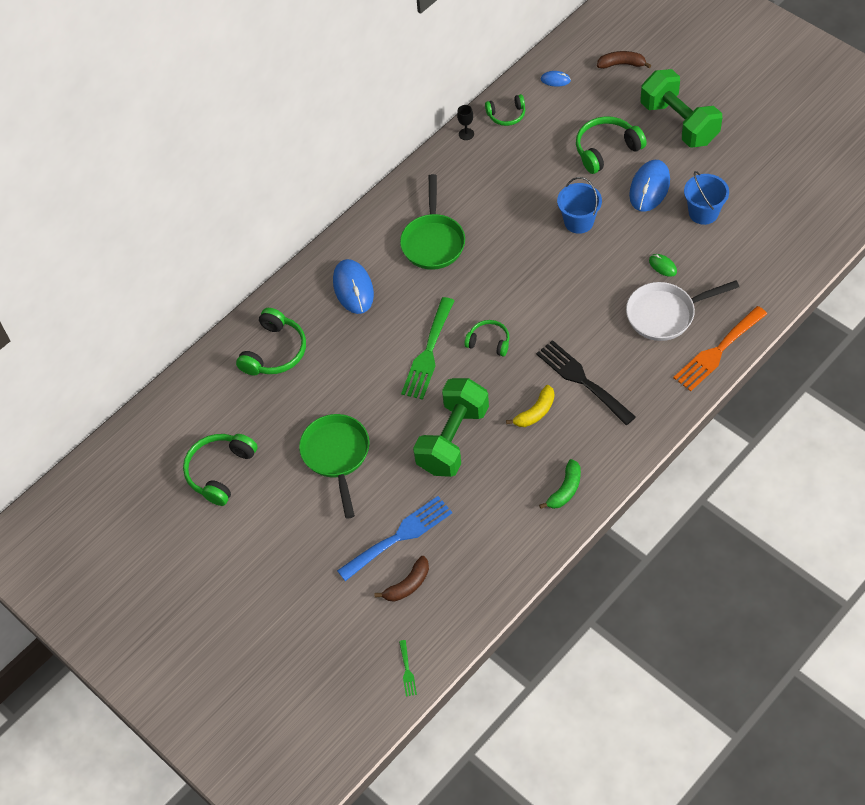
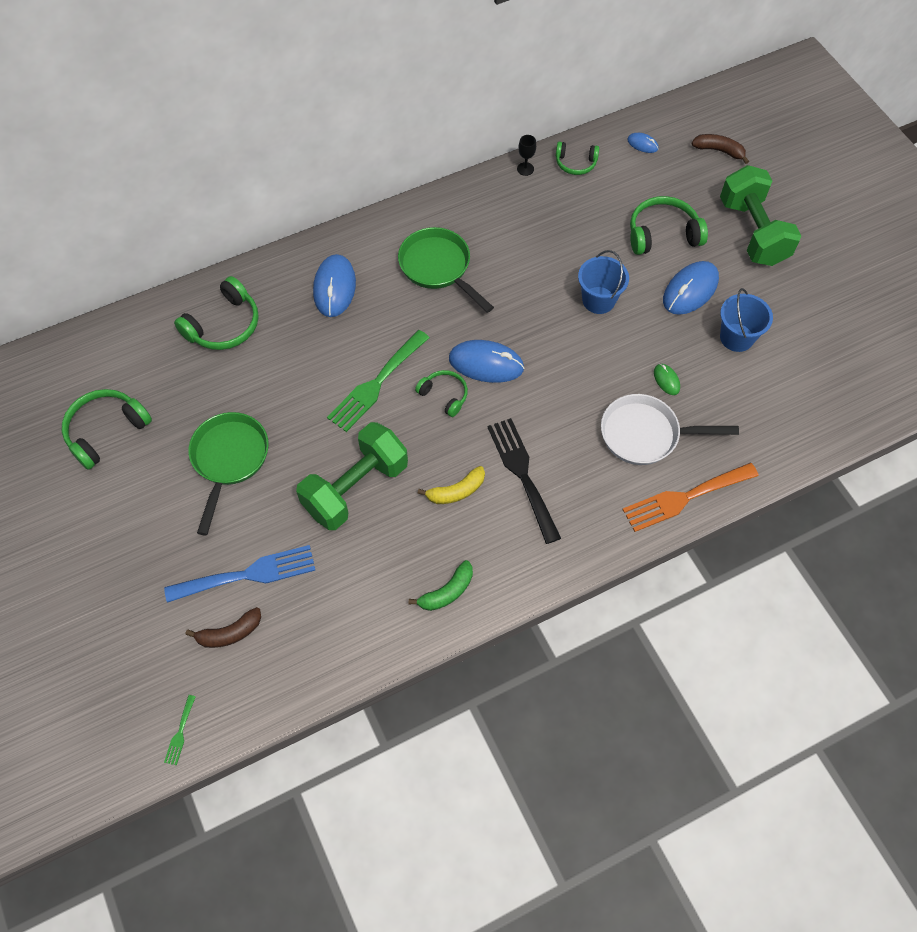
camera: 15 degrees right, 5 degrees up
(433, 241) = (438, 268): green pan -> green pan turned 120 degrees clockwise
(511, 305) = (486, 363): none -> blue mouse

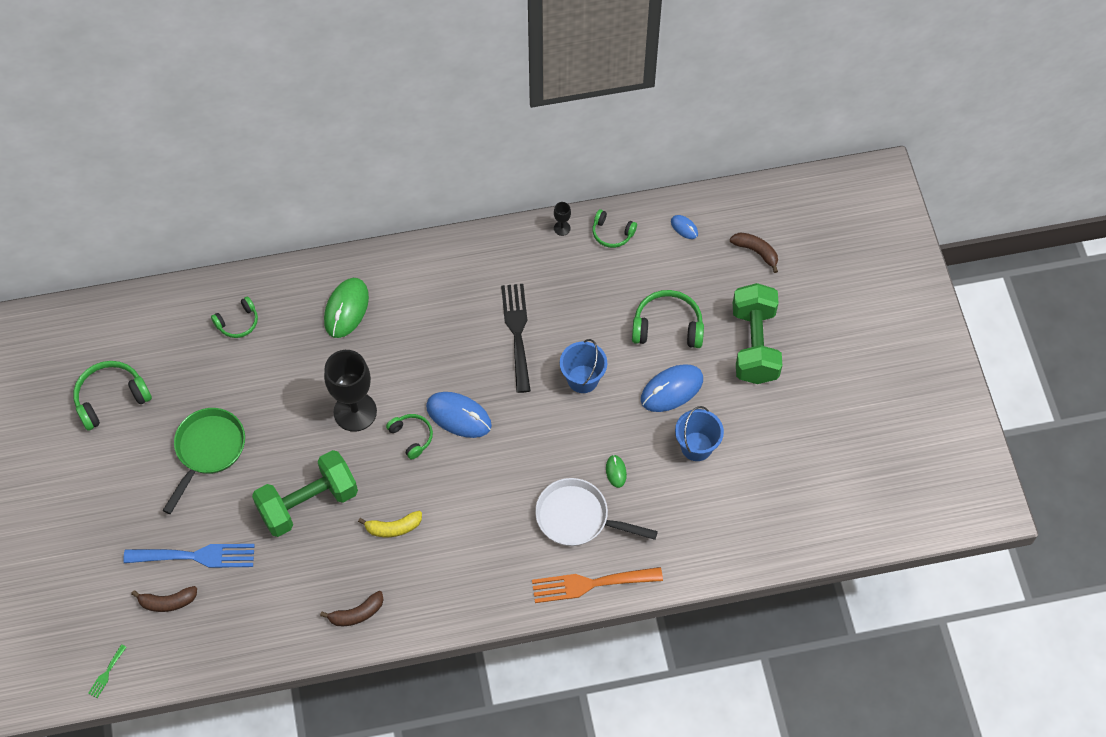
camera: 15 degrees right, 0 degrees up
(224, 325) = (238, 322): green headphones -> green headphones, size x0.61
(334, 288) = (346, 309): blue mouse -> green mouse
(376, 384) = (355, 411): green fork -> black goblet
(438, 268) = (446, 311): green pan -> none
(447, 592) = (357, 614): green banana -> brown banana
(522, 474) = (456, 527): black fork -> black fork (517, 332)

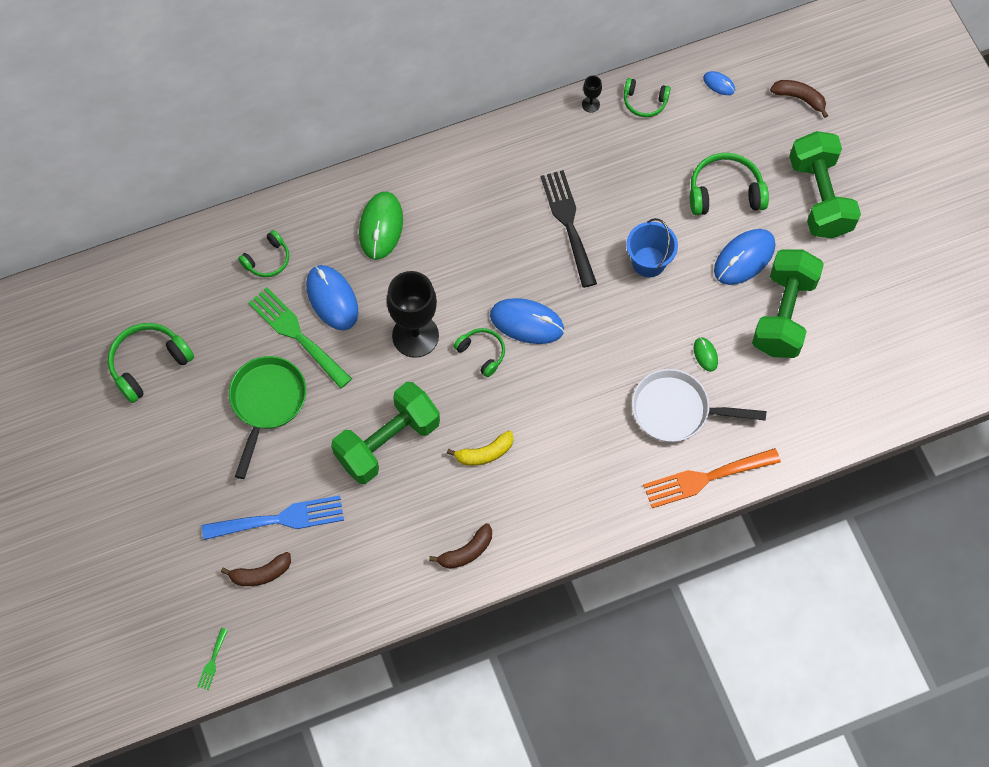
camera: 10 degrees left, 5 degrees up
(248, 393) = (296, 334): none -> green fork
(287, 366) = (332, 299): none -> blue mouse
(696, 446) = (783, 314): blue bucket -> green dumbbell

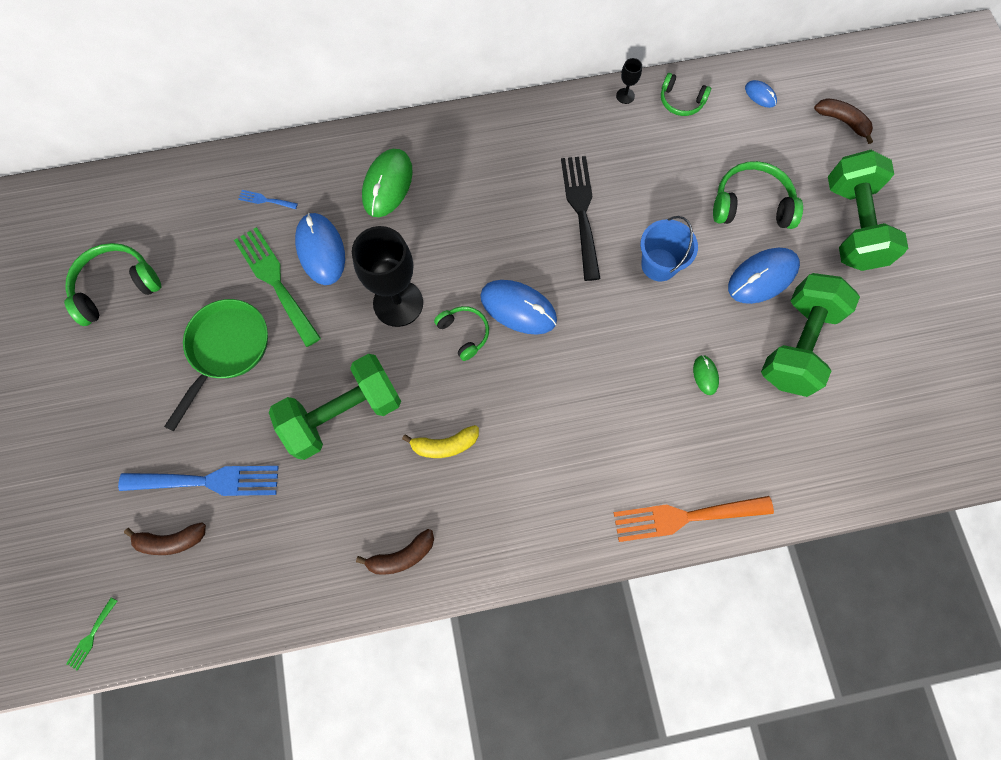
camera: 10 degrees right, 5 degrees up
(267, 260) = (265, 200): green headphones -> blue fork
(676, 410) = (664, 432): white pan -> none

